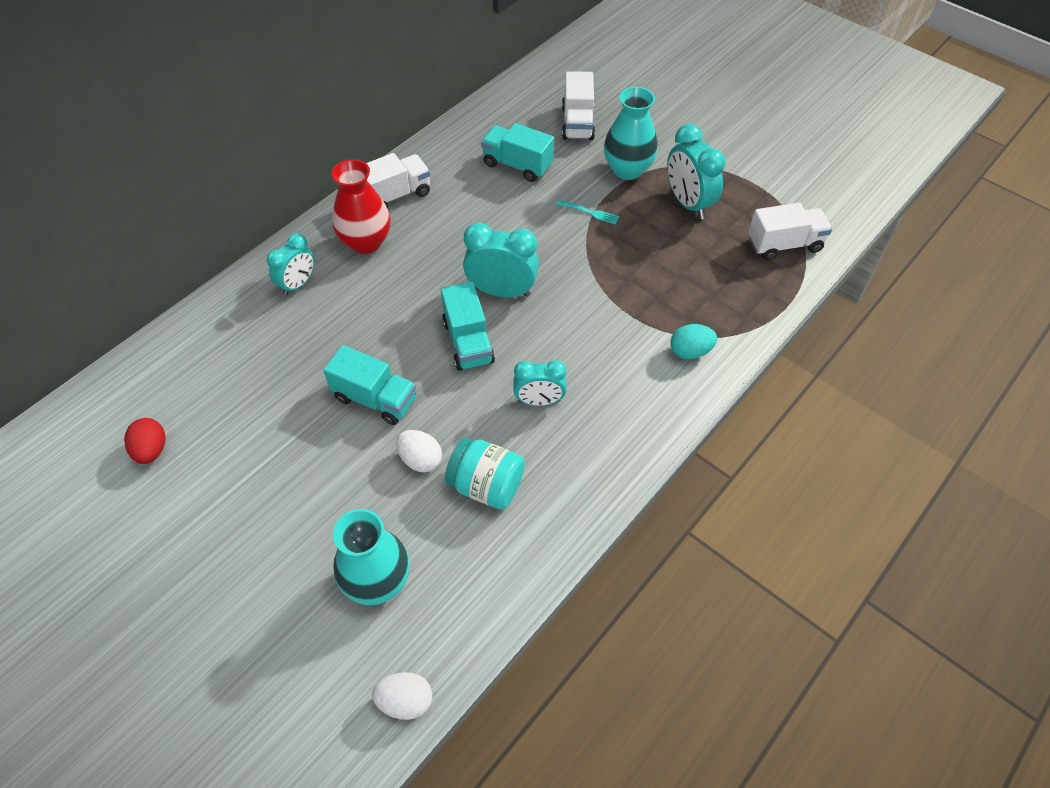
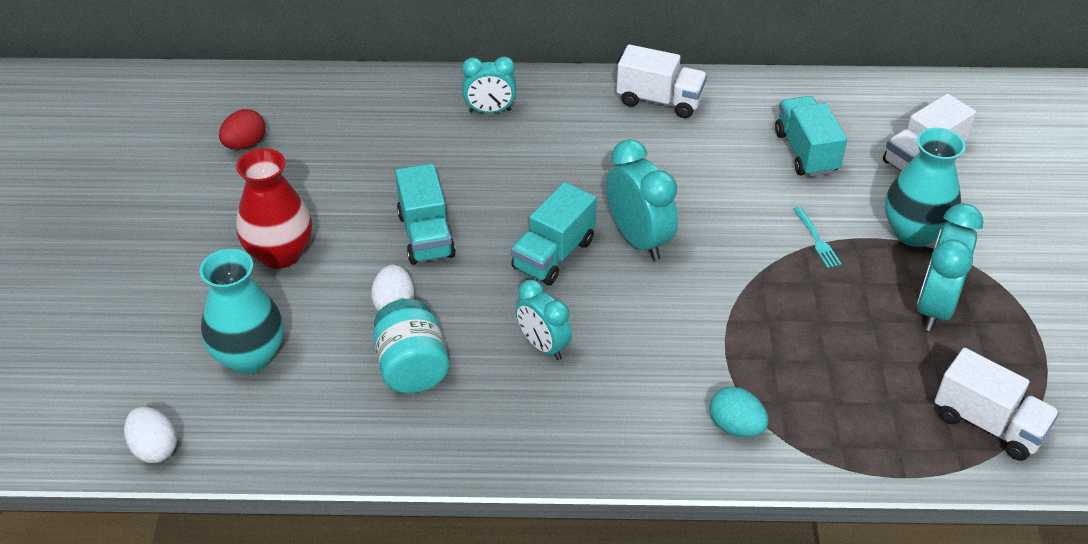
camera: 50 degrees right, 10 degrees down
(366, 242) = (584, 119): red vase -> red vase (280, 254)

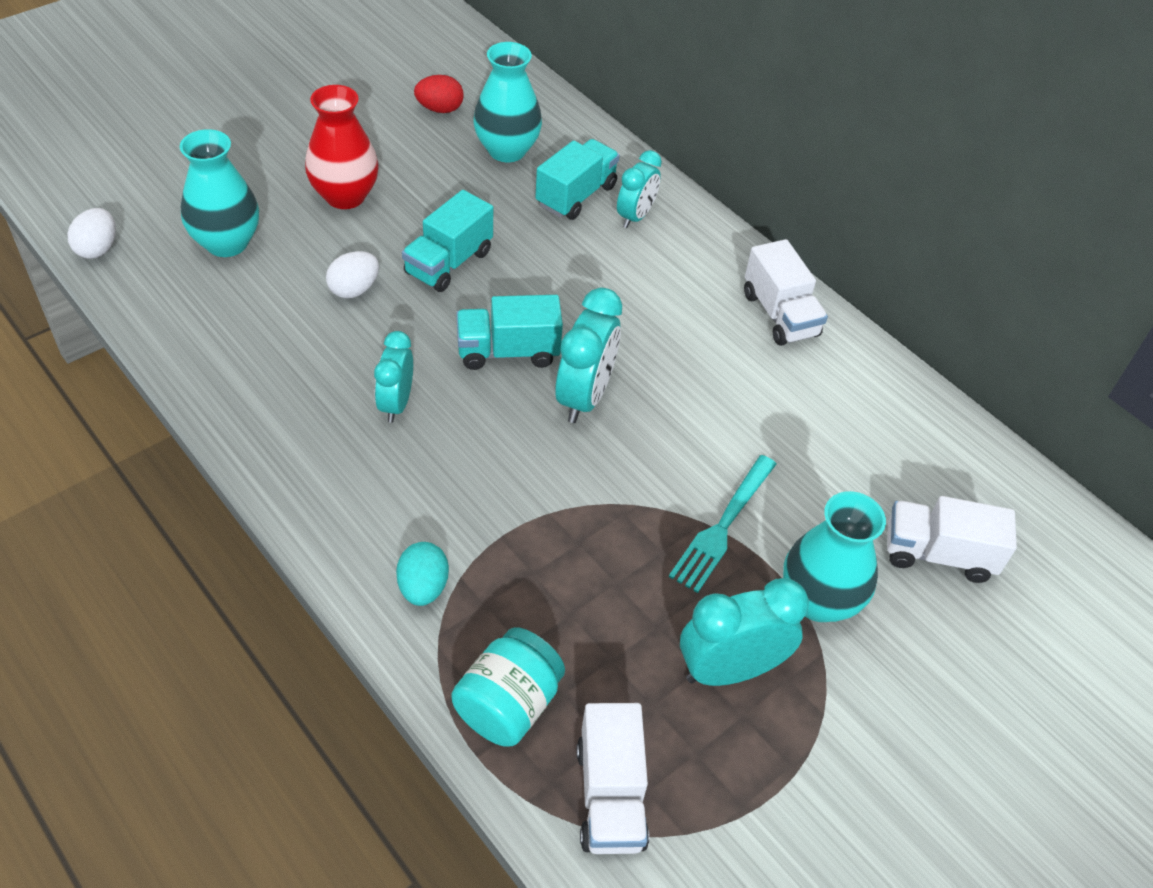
camera: 45 degrees right, 5 degrees up
(339, 135) = (507, 150): none -> turquoise vase
(412, 367) = (298, 337): turquoise jar -> turquoise jar (508, 705)
(490, 111) = (635, 216): turquoise clock -> turquoise clock turned 105 degrees counterclockwise
(805, 152) = (835, 456): turquoise truck -> turquoise truck (576, 195)
(817, 240) = (723, 526): turquoise fork -> turquoise fork, size x1.79

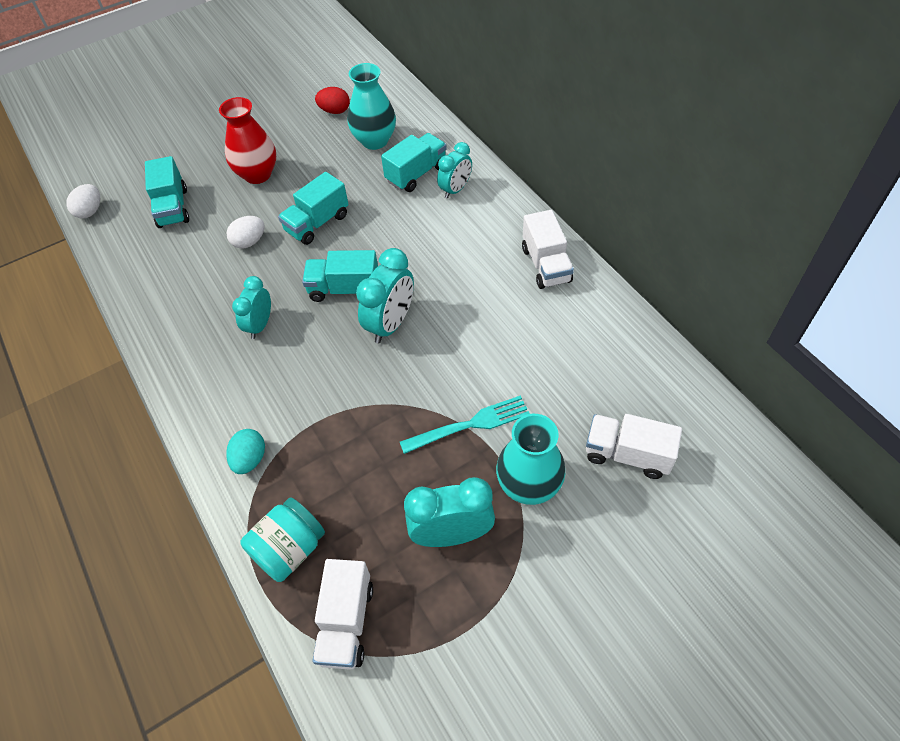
camera: 15 degrees right, 5 degrees up
(227, 243) = (173, 208): turquoise vase -> turquoise truck
(723, 526) = (470, 425): turquoise fork -> turquoise fork turned 150 degrees counterclockwise

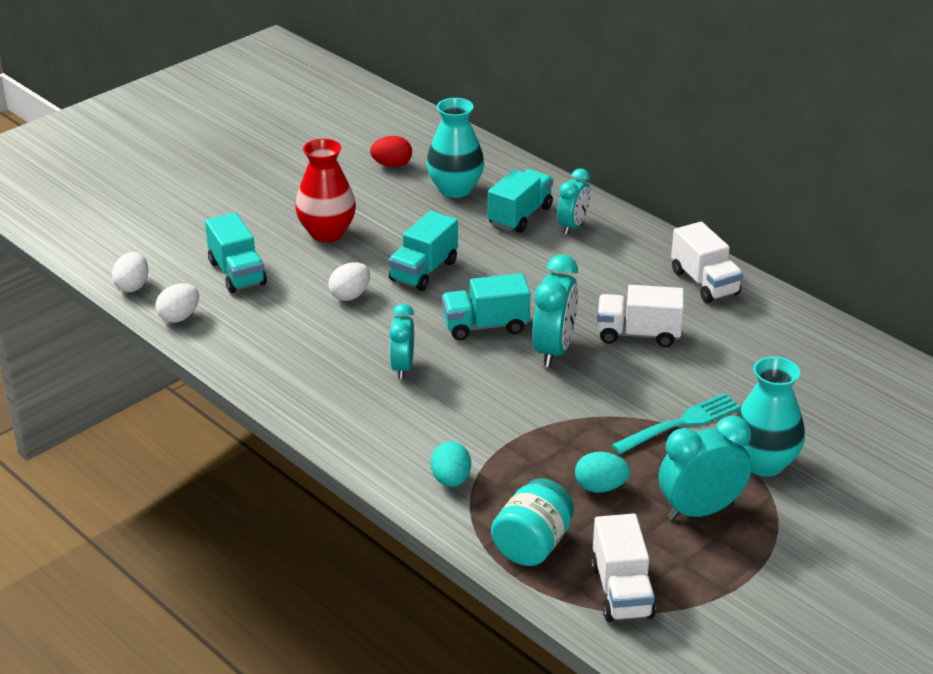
camera: 15 degrees left, 20 degrees down
(111, 247) = (179, 317): none -> white egg
(373, 490) = (600, 487): none -> turquoise egg
(627, 454) = (855, 427): white truck -> white truck (638, 334)

